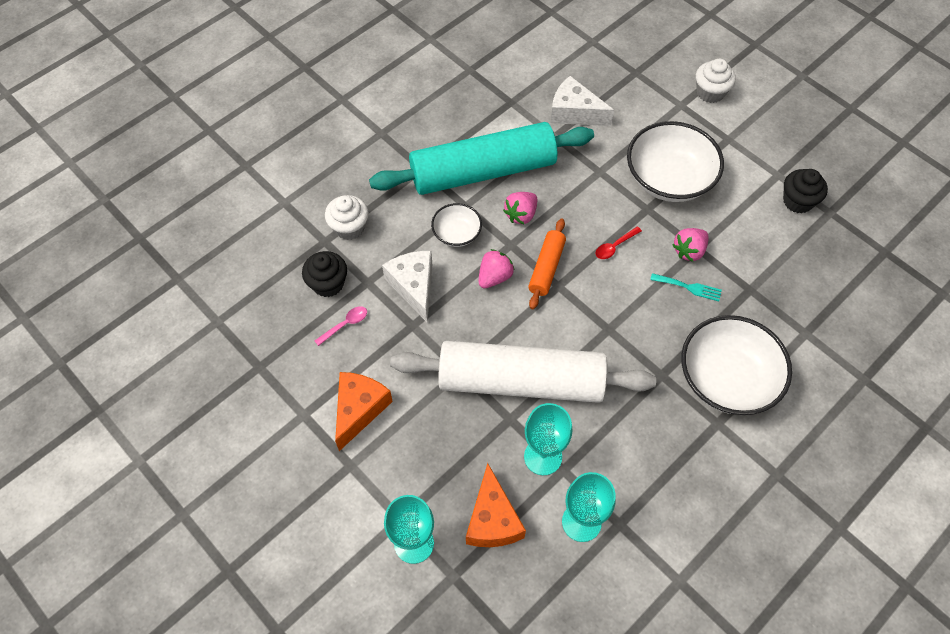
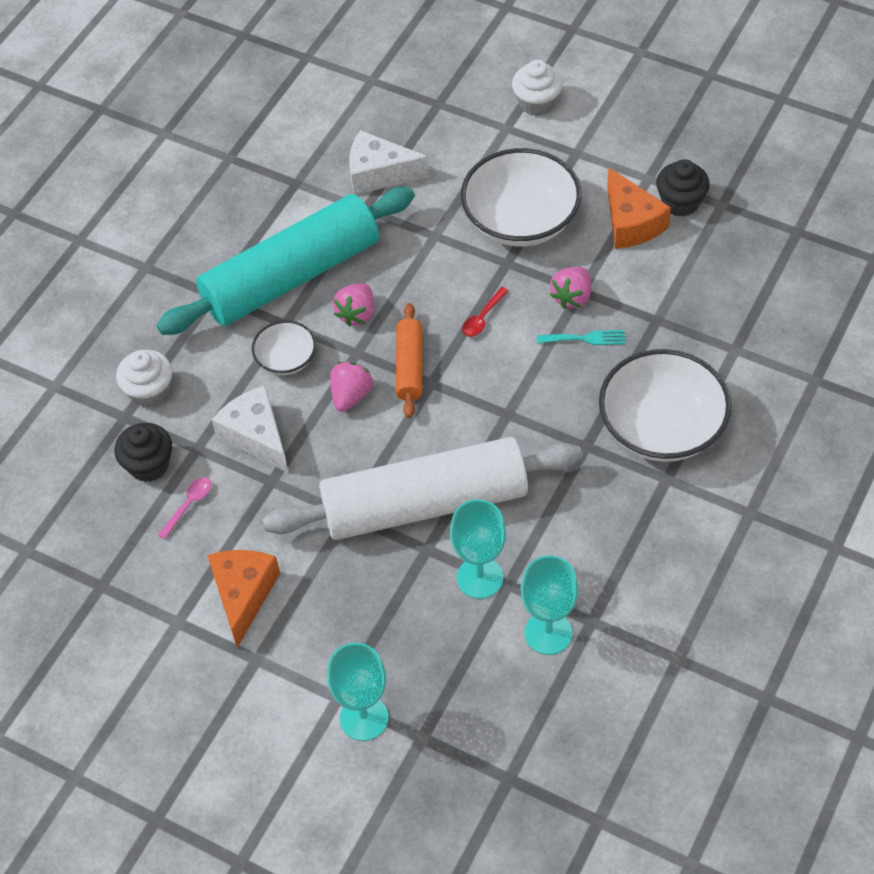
camera: 15 degrees left, 5 degrees down
(492, 519) = (446, 663): orange cheese -> orange cheese (631, 222)

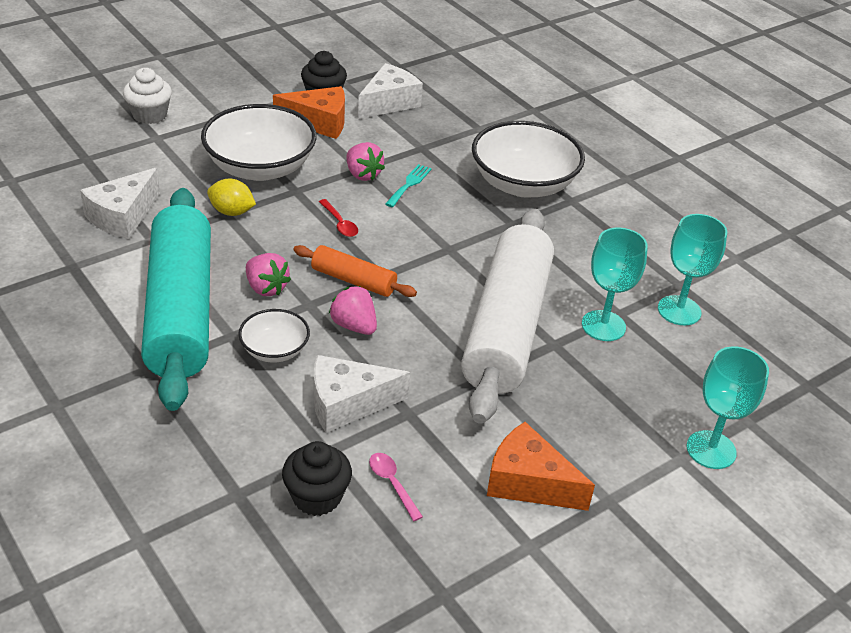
camera: 70 degrees left, 15 degrees down
(149, 391) = (222, 461): white cupcake -> none
(440, 237) = (232, 212): none -> yellow lemon
(716, 256) = (389, 103): none -> white cheese

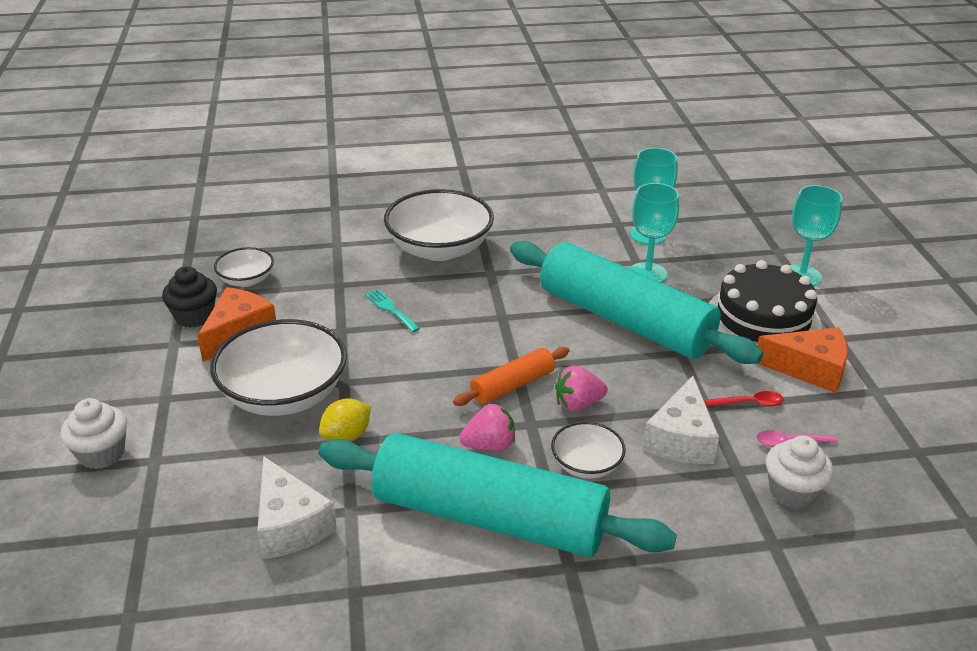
camera: 60 degrees left, 5 degrees down
(317, 497) = (792, 492): black cupcake -> white cupcake
(339, 223) = (420, 369): red spoon -> red spoon (749, 403)
(363, 174) = (352, 331): pink strawberry -> none
(389, 103) = (246, 280): white cheese -> white bowl
(506, 327) = (624, 320): white rolling pin -> turquoise rolling pin
(528, 482) = (809, 369): orange cheese -> orange cheese turned 135 degrees counterclockwise
(593, 430) = (763, 319): none -> black cake

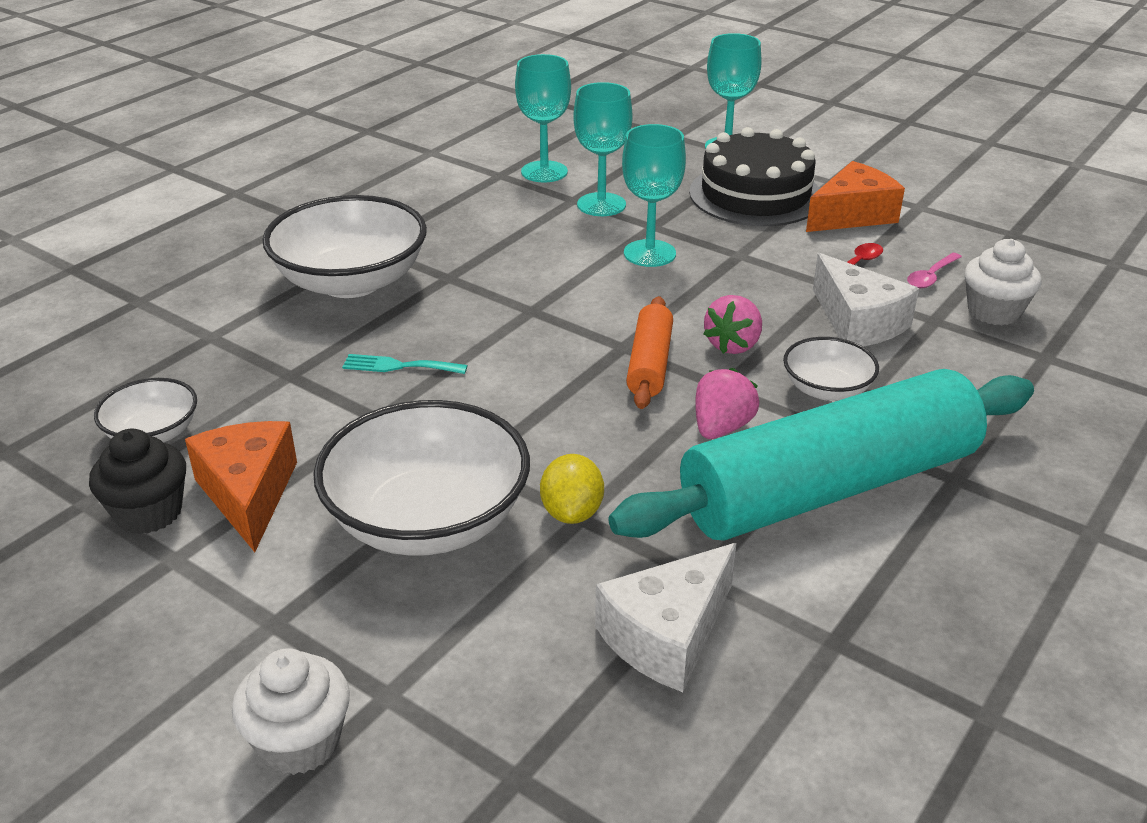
camera: 45 degrees left, 0 degrees up
(290, 525) = (667, 635): white cheese -> white cheese turned 120 degrees clockwise
(624, 320) = (649, 253): turquoise rolling pin -> turquoise goblet

